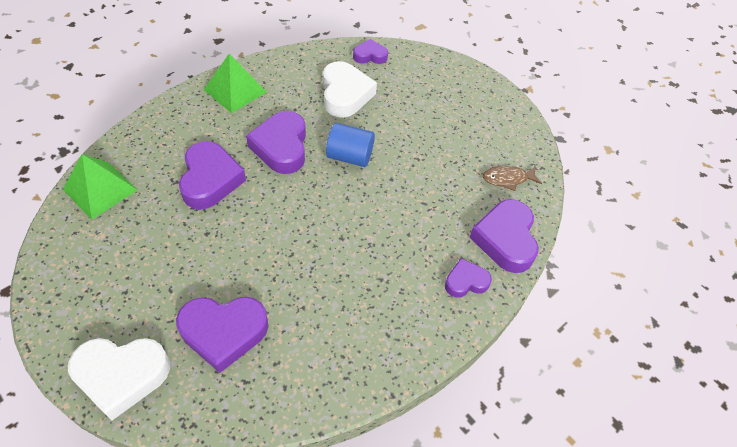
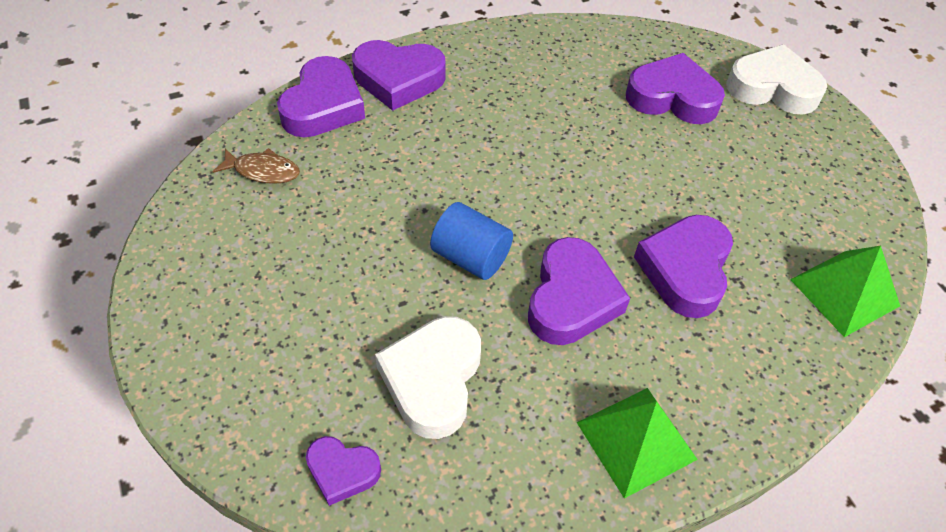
camera: 160 degrees left, 0 degrees up
(465, 281) = (398, 79): purple heart -> purple heart, size x1.75

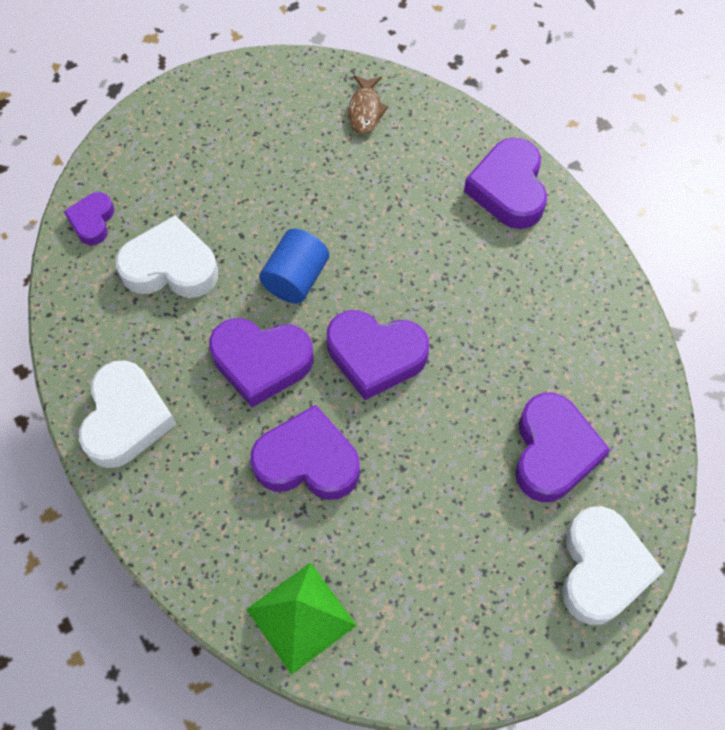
camera: 85 degrees right, 10 degrees up
(323, 106) = (455, 136): purple heart -> purple heart (375, 356)
(636, 440) = (126, 419): green pyramid -> white heart

